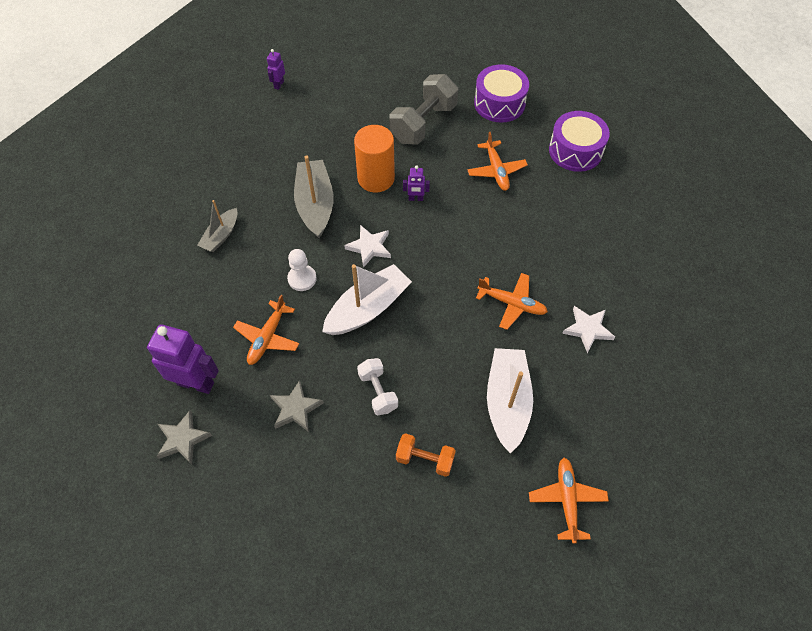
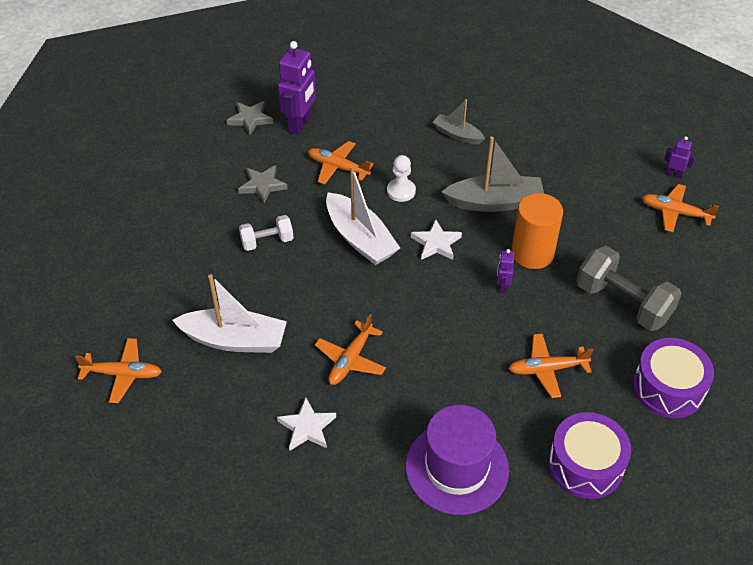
camera: 95 degrees right, 10 degrees down
(323, 87) = (675, 212): none -> orange plane
(425, 459) = (192, 271): orange dumbbell -> none
(598, 225) = (456, 468): none -> purple hat

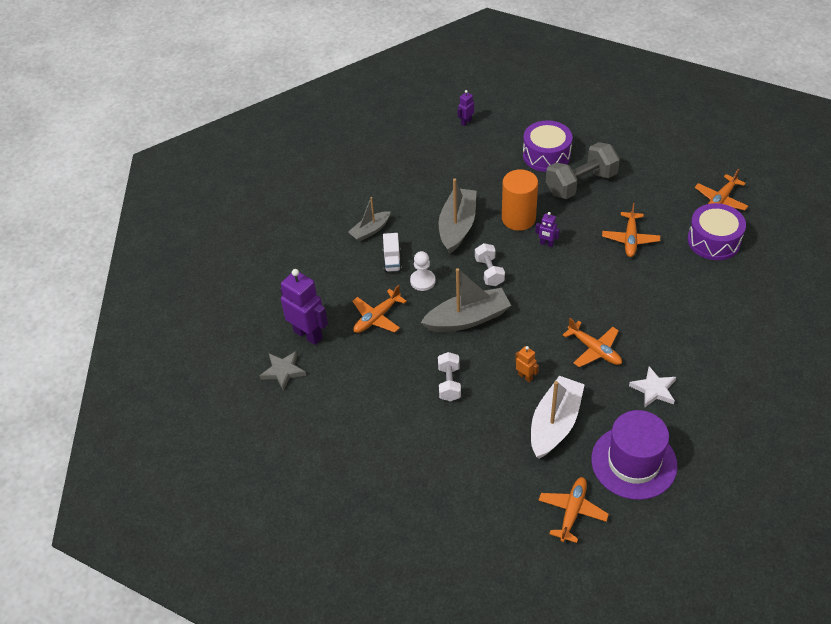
camera: 70 degrees left, 0 degrees up
(262, 185) = (378, 376): grey star -> none
(293, 302) = (525, 376): none -> orange robot
(360, 238) = (467, 319): white boat -> grey boat
(421, 161) = (392, 260): none -> white truck
(436, 243) = (489, 272): white star -> white dumbbell
(456, 468) = (705, 308): purple hat -> purple hat (633, 462)
(668, 388) = (659, 183): purple drum -> purple drum (546, 155)
(675, 212) = (504, 133): orange plane -> orange plane (720, 200)

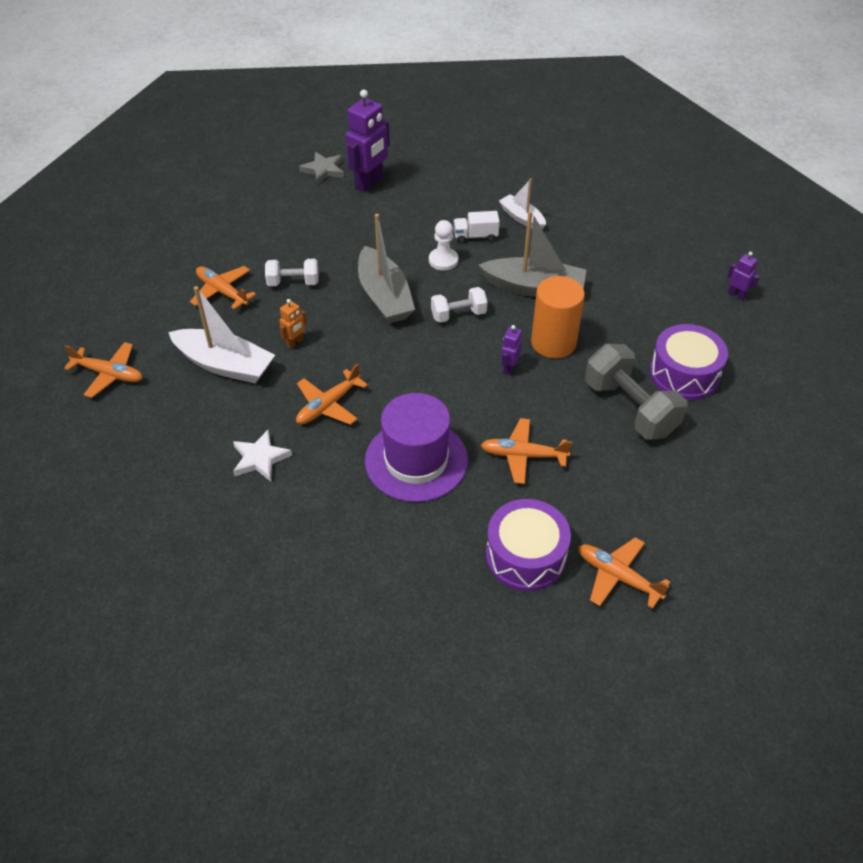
camera: 85 degrees right, 0 degrees up
(370, 230) = (522, 218): grey boat -> white boat
(377, 317) = (390, 228): orange plane -> orange plane (222, 291)
(633, 462) = (159, 430): purple hat -> purple hat (416, 460)

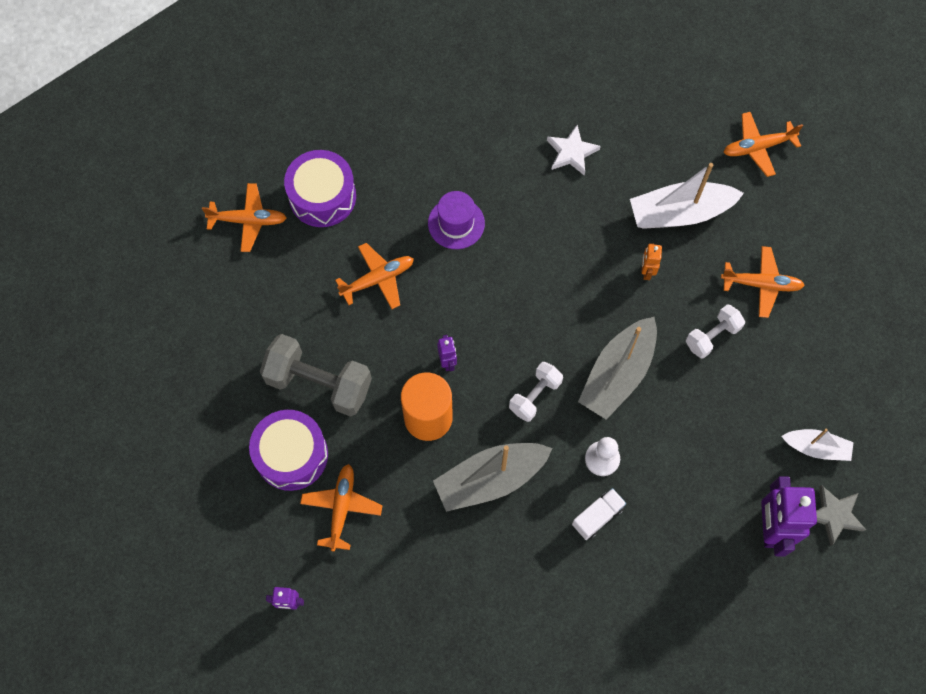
camera: 145 degrees right, 20 degrees up
(328, 405) = (563, 228): orange plane -> orange plane (342, 508)
(384, 296) = (617, 374): grey boat -> grey boat turned 90 degrees counterclockwise
(416, 460) = (456, 223): purple hat -> purple hat, size x0.61
(522, 218) = (571, 580): white boat -> white boat (816, 448)

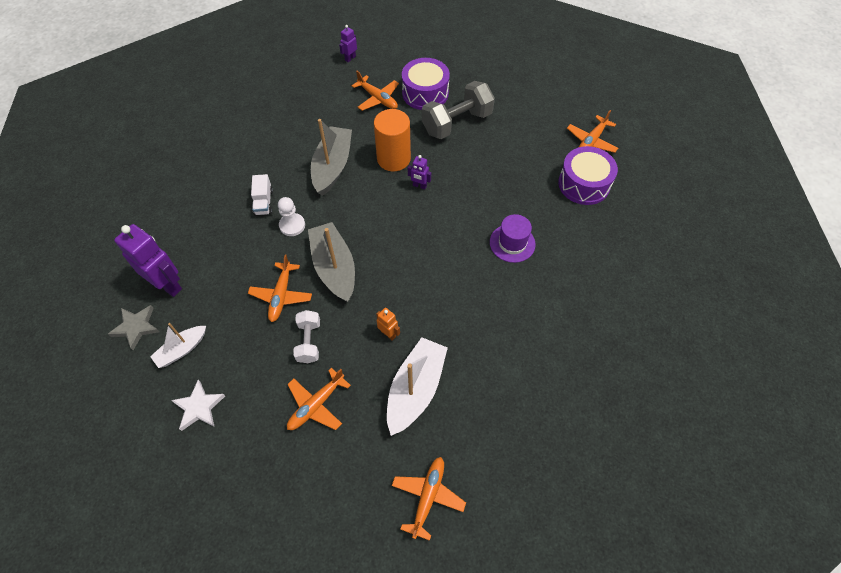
camera: 125 degrees right, 10 degrees down
(378, 279) = (502, 181): orange plane -> orange plane (281, 295)
(535, 396) = (360, 216): white dumbbell -> none
(571, 152) = (520, 348): white star -> white star (199, 407)

